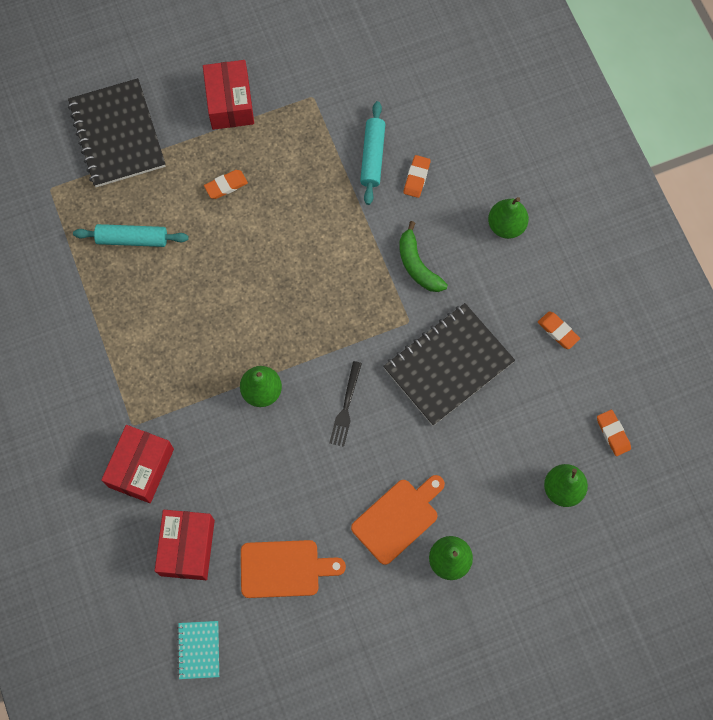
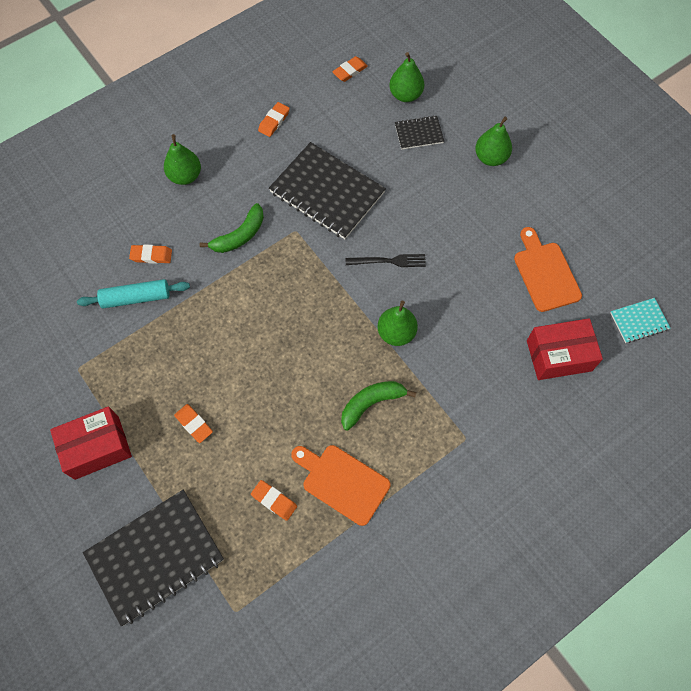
camera: 105 degrees left, 5 degrees down
(132, 239) = (274, 501): turquoise rolling pin -> orange eraser
(141, 468) = (503, 417): red box -> none
(196, 347) = (371, 403): none -> green banana
(398, 518) = (471, 200): orange cutting board -> orange cutting board (342, 482)
(503, 487) = (419, 133): none -> black notebook

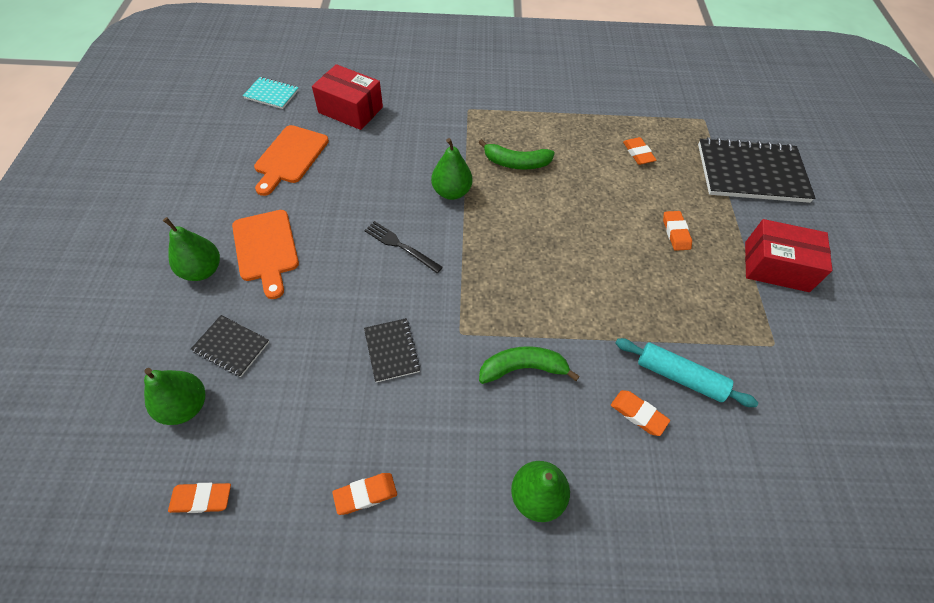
camera: 145 degrees left, 10 degrees down
(327, 192) = (391, 350): black notebook -> black notebook, size x0.48
(342, 482) = (579, 136): orange cutting board -> orange cutting board (266, 249)

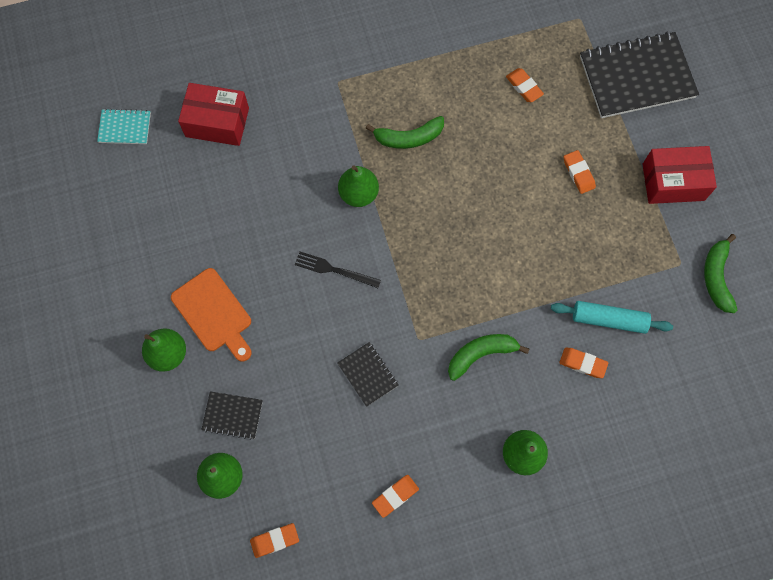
camera: 15 degrees left, 15 degrees up
(290, 157) = (185, 203): orange cutting board -> none
(815, 370) = (716, 277): none -> green banana

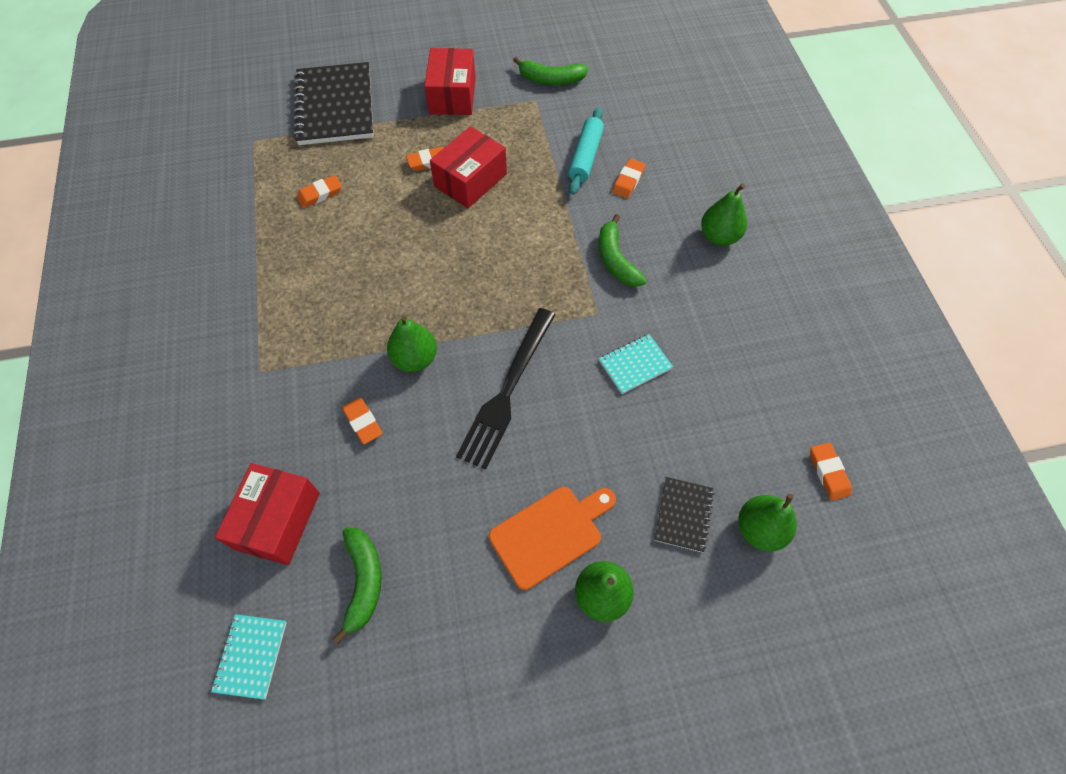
camera: 85 degrees left, 10 degrees down
(334, 270) = (507, 390): black fork -> black fork, size x1.77
(368, 374) = (635, 365): black notebook -> turquoise notebook
(395, 496) = (768, 348): orange eraser -> orange eraser (363, 422)
(409, 138) = (354, 303): green banana -> green banana (363, 581)
(560, 213) = (470, 180): none -> red box

